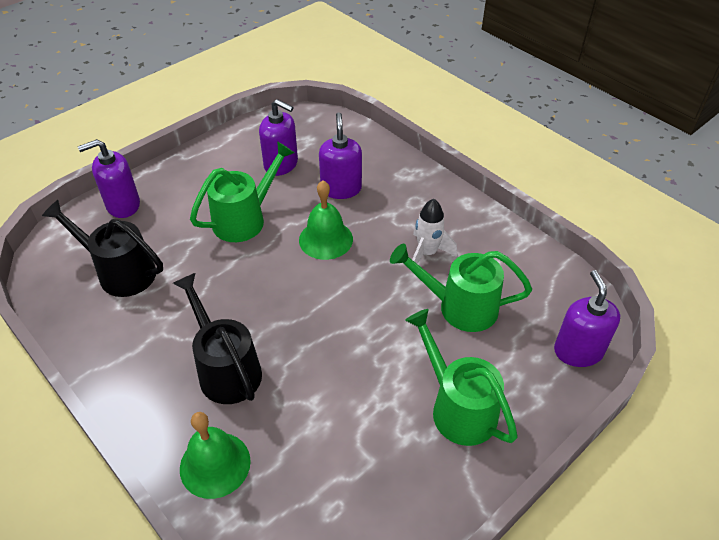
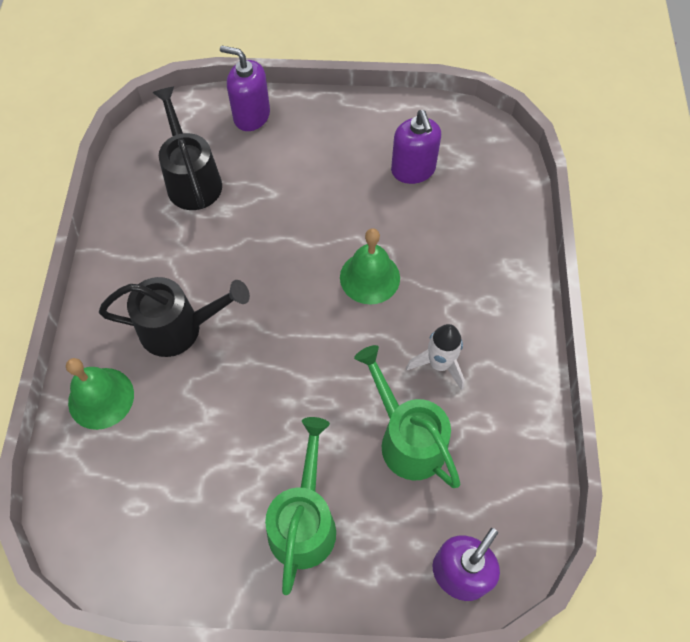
camera: 45 degrees right, 15 degrees up
(225, 368) = (180, 328): black watering can -> black watering can turned 75 degrees clockwise
(245, 219) = (328, 204): green watering can -> none
(341, 189) = (437, 236): purple soap dispenser -> none

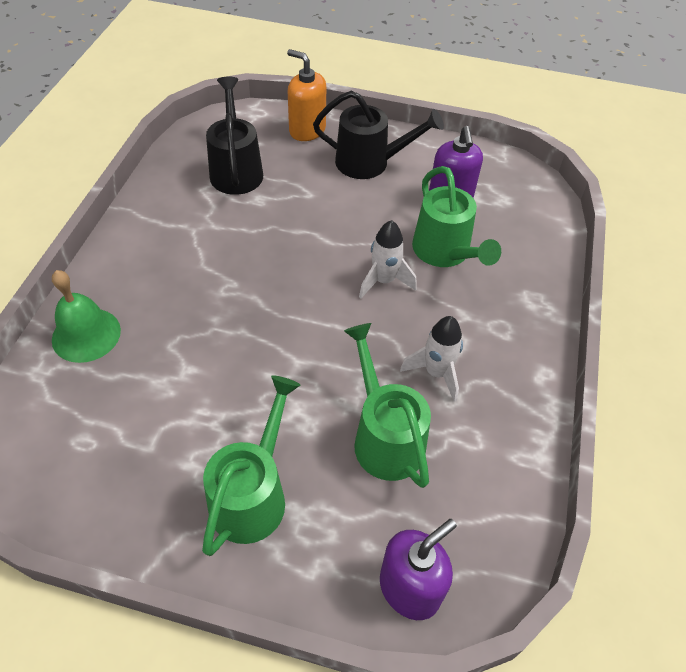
camera: 10 degrees right, 10 degrees down
(180, 328) = (184, 289): black watering can -> black watering can (370, 163)
(251, 116) = (307, 130): purple soap dispenser -> orange soap dispenser
(370, 277) = (384, 281): green bell -> white rocket
(421, 234) = (445, 253): none -> green watering can

